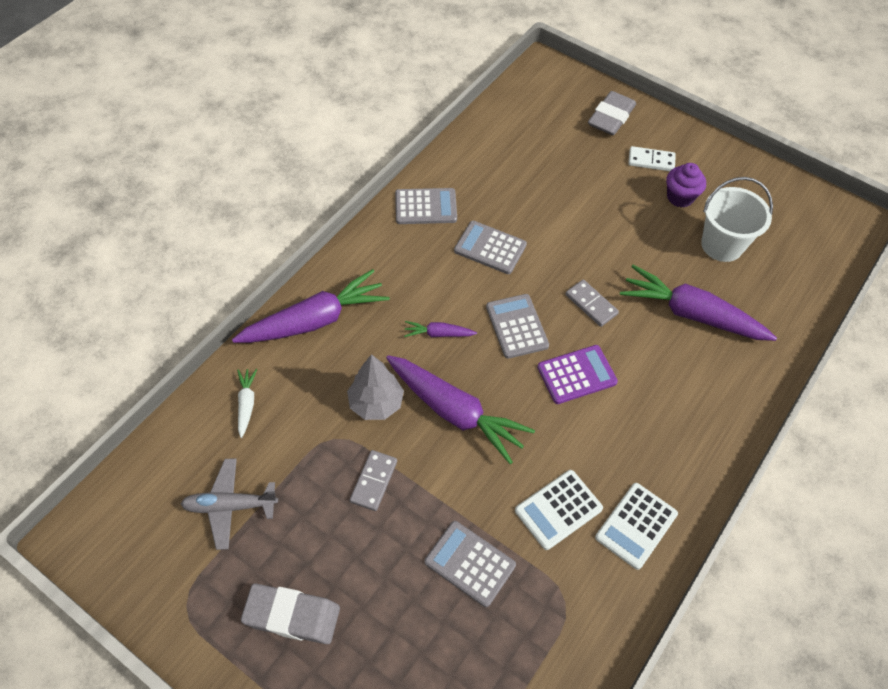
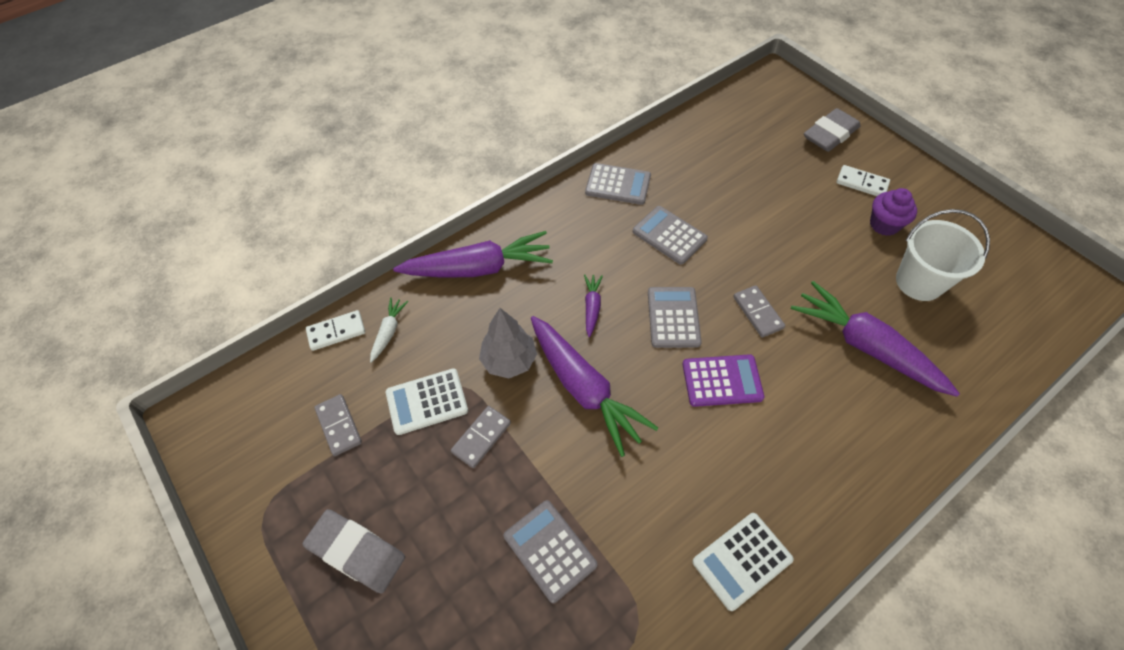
camera: 20 degrees right, 0 degrees up
(192, 417) = (336, 332): none -> white domino
(230, 506) = (339, 426): grey plane -> grey domino
(438, 334) = (592, 307): purple carrot -> purple carrot turned 75 degrees clockwise
(558, 509) = (661, 519): white calculator -> white calculator (427, 402)

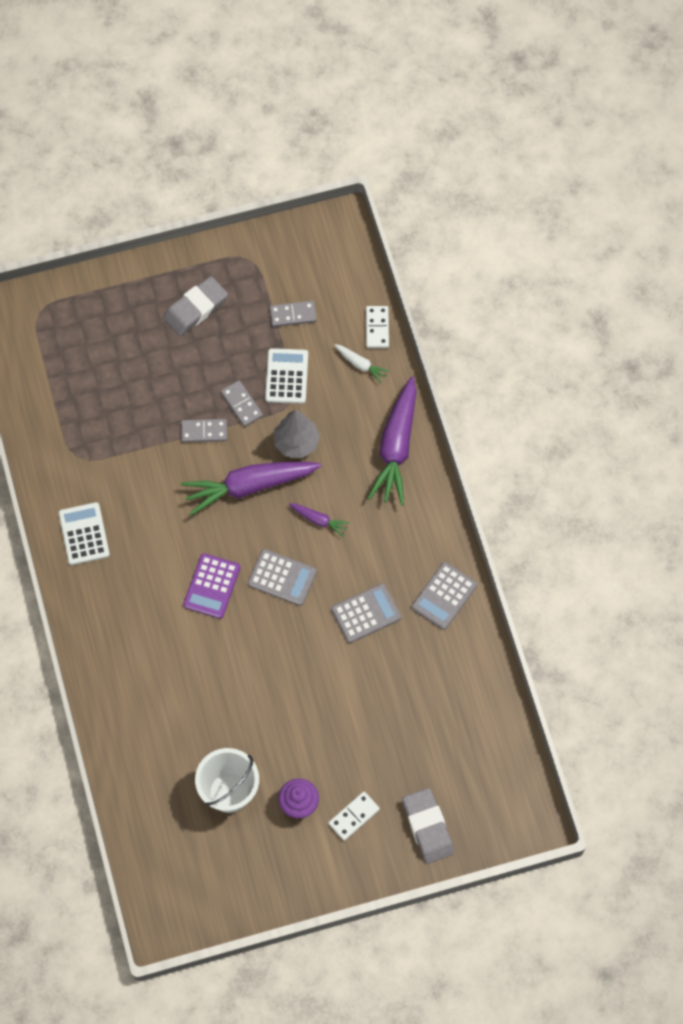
camera: 110 degrees right, 10 degrees up
(549, 550) = (144, 421): grey calculator -> none
(757, 312) = (258, 644): grey domino -> grey domino (204, 431)
(865, 346) = (192, 709): purple carrot -> none

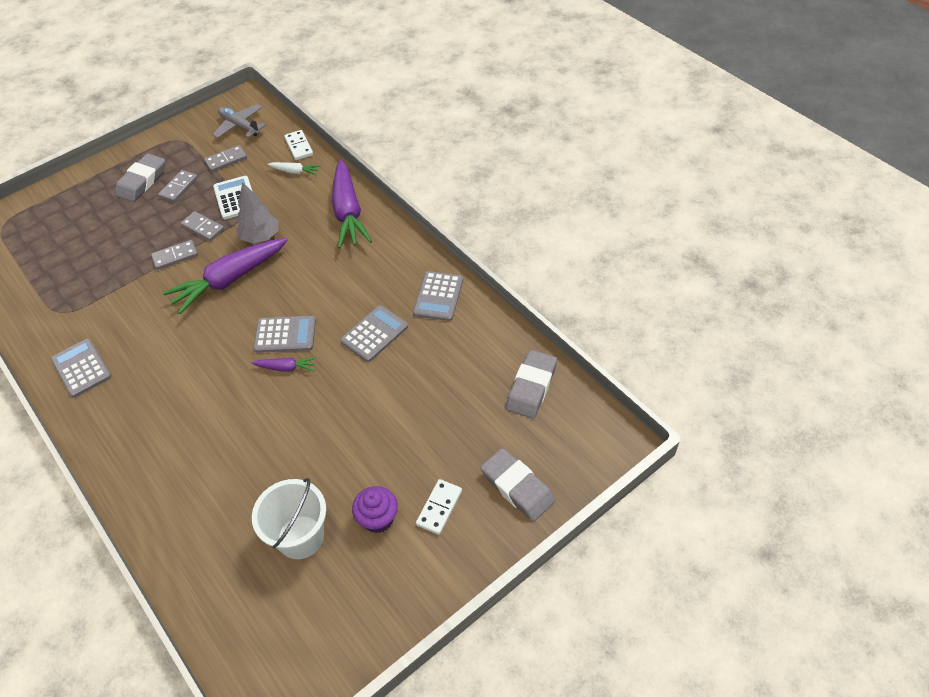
camera: 20 degrees left, 15 degrees down
(84, 534) = (81, 368): white calculator -> grey calculator
(212, 586) = (220, 365): purple calculator -> none
(231, 335) = (178, 187): none -> grey domino
(319, 520) = (302, 282): purple carrot -> purple carrot (286, 368)
(322, 267) = (240, 126): none -> grey plane
(486, 735) = (531, 387): none -> grey eraser

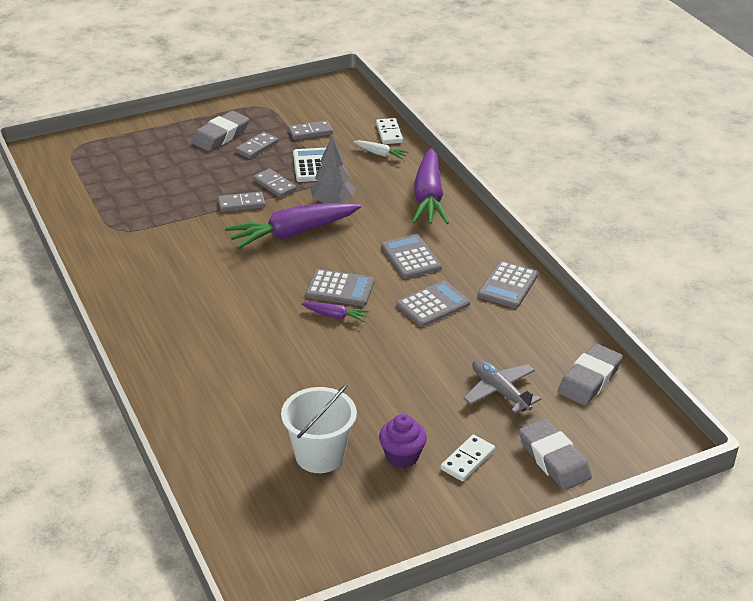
camera: 10 degrees right, 15 degrees down
(81, 368) = (129, 278): grey calculator -> grey calculator (411, 257)
(240, 126) = (331, 106): grey plane -> grey plane (500, 391)

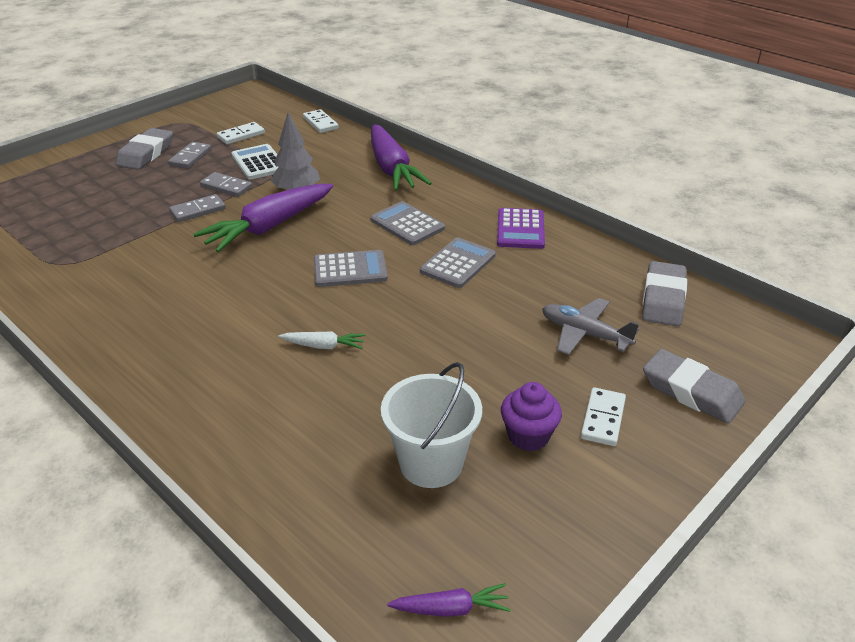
camera: 20 degrees left, 0 degrees up
(310, 132) = (241, 135): grey domino -> white domino
(335, 316) = (360, 298): purple carrot -> purple carrot (451, 608)
(380, 154) = (322, 141): white carrot -> white carrot (324, 346)
(508, 285) = (520, 229): grey calculator -> purple calculator

